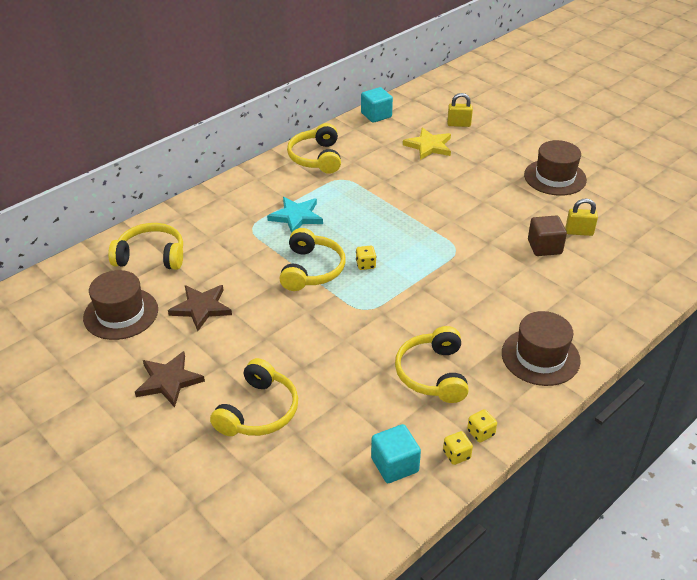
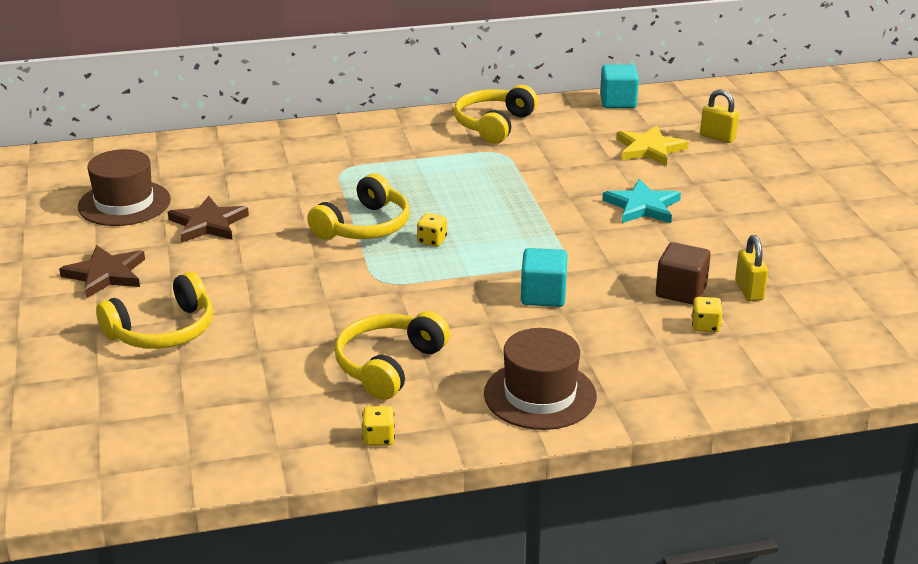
camera: 30 degrees right, 10 degrees down
(151, 256) = (209, 164): yellow headphones -> none
(296, 216) = (405, 173): turquoise star -> turquoise star (642, 206)
(394, 465) = (248, 429): turquoise cube -> turquoise cube (543, 295)
(456, 455) = (326, 447): yellow dice -> yellow dice (705, 326)
(555, 177) = (785, 226): brown hat -> none
(579, 232) = (749, 290): yellow padlock -> yellow padlock turned 45 degrees clockwise

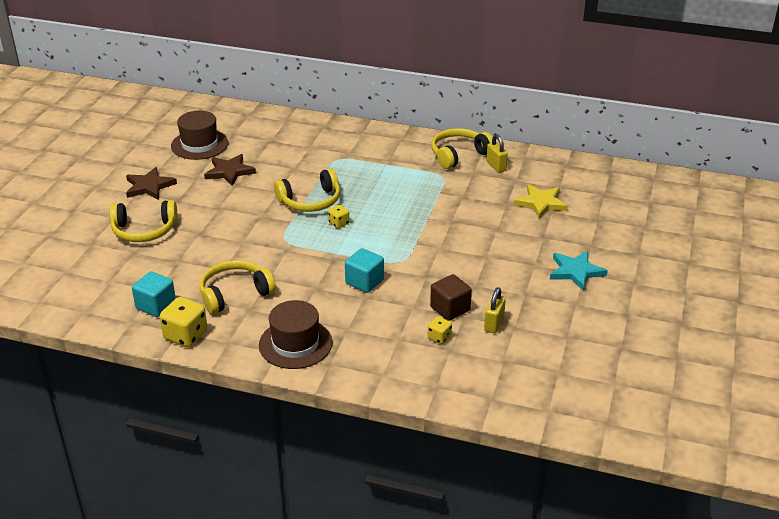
camera: 30 degrees right, 5 degrees up
(378, 438) = (186, 335): yellow dice -> yellow dice, size x1.83
(618, 102) = (558, 161): turquoise cube -> turquoise cube (156, 306)
(642, 206) = (491, 242): turquoise star -> turquoise star (576, 271)
(717, 137) = (597, 208): yellow padlock -> yellow padlock (496, 166)

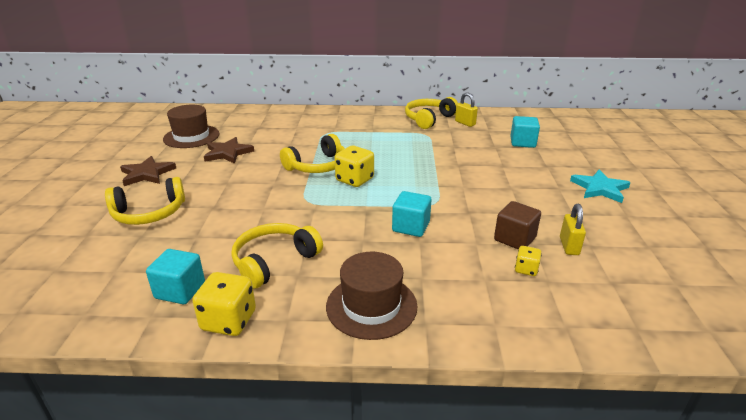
camera: 15 degrees left, 5 degrees down
(339, 223) = (354, 180): yellow dice -> yellow dice, size x1.83
(541, 203) = (522, 142): yellow star -> turquoise cube

